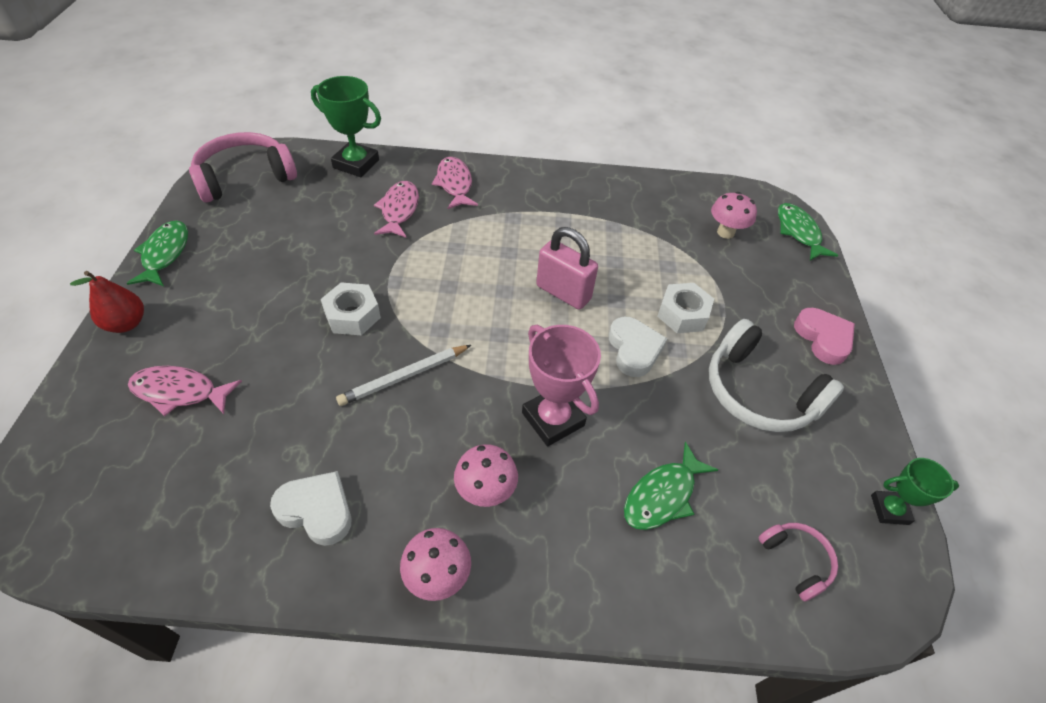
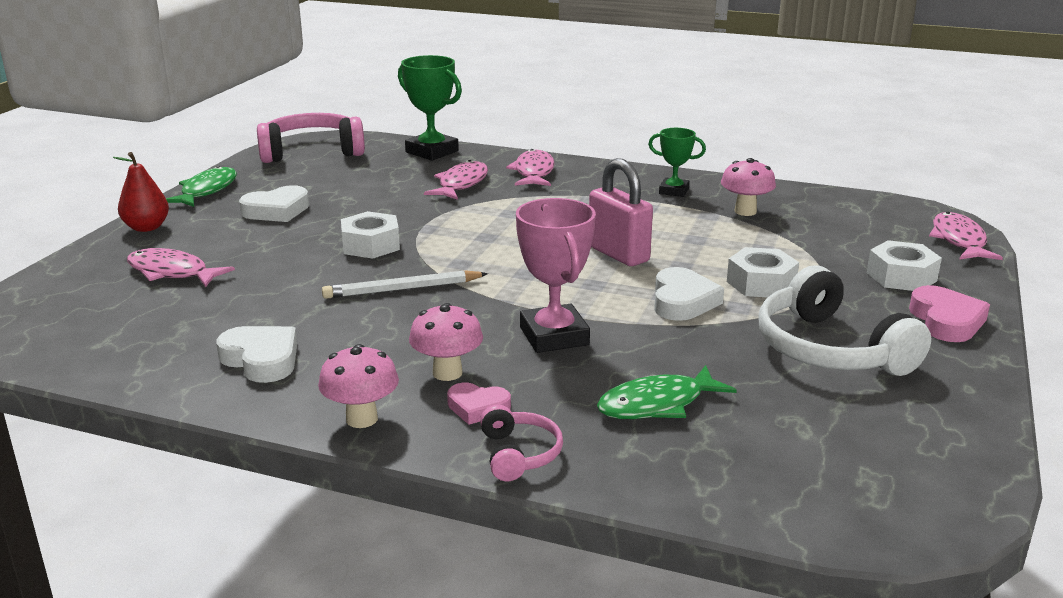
camera: 20 degrees right, 25 degrees down
(246, 276) = (276, 211): none -> white heart
(527, 535) = (477, 407): none -> pink heart
(725, 232) = (855, 232): pink mushroom -> pink mushroom (745, 211)
(776, 287) = (901, 277): none -> white nut
(796, 561) = (805, 476): pink headphones -> pink headphones (519, 454)
(798, 232) = (959, 240): green fish -> pink fish
(889, 509) = (964, 458): green trophy -> green trophy (674, 191)

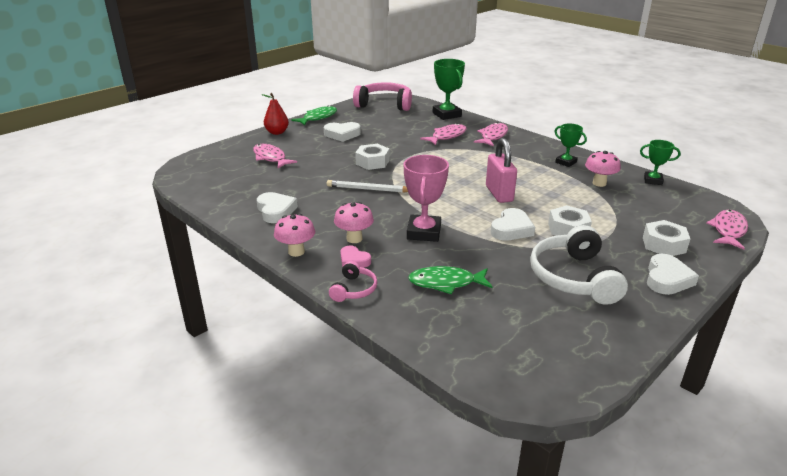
camera: 25 degrees right, 5 degrees up
(811, 194) = (653, 180): none -> green trophy
(946, 321) = (667, 279): pink heart -> white heart

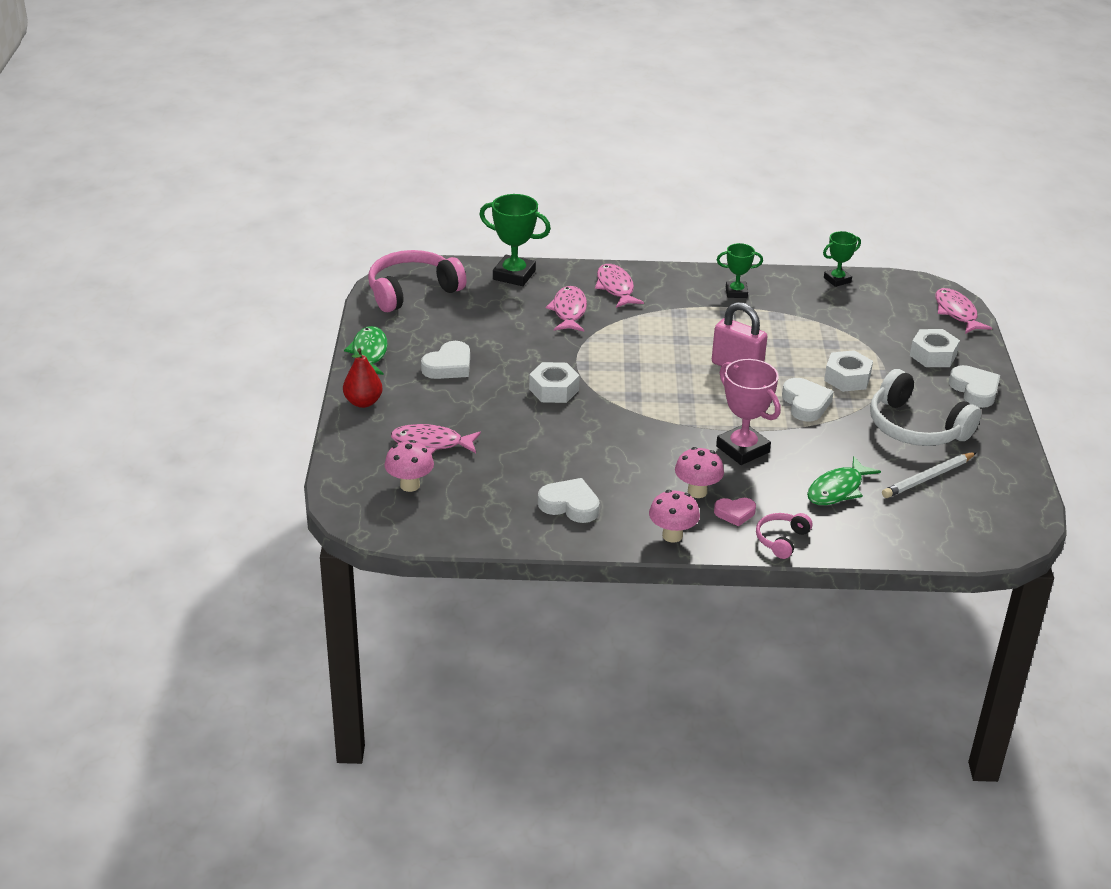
camera: 45 degrees left, 5 degrees up
(354, 289) = (781, 540): pink headphones -> pink headphones turned 120 degrees counterclockwise
(368, 189) = (612, 428): white pencil -> white pencil (928, 478)
(599, 183) = (800, 307): pink mushroom -> pink mushroom (410, 485)

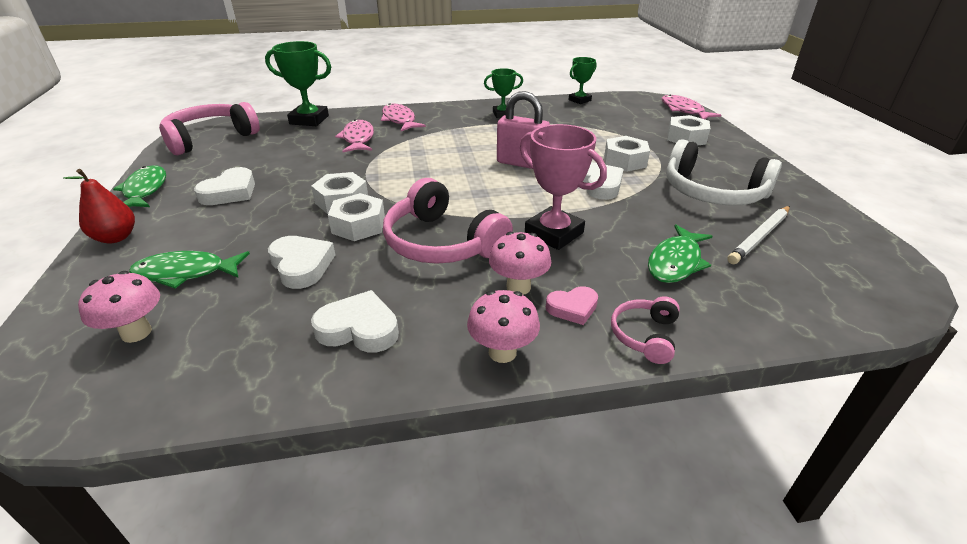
camera: 10 degrees left, 0 degrees up
(431, 443) = (185, 273): pink fish -> green fish
(569, 418) = (359, 225): none -> white nut
(641, 445) = (442, 243): none -> pink headphones
(974, 390) = (740, 158): white heart -> white heart (301, 265)

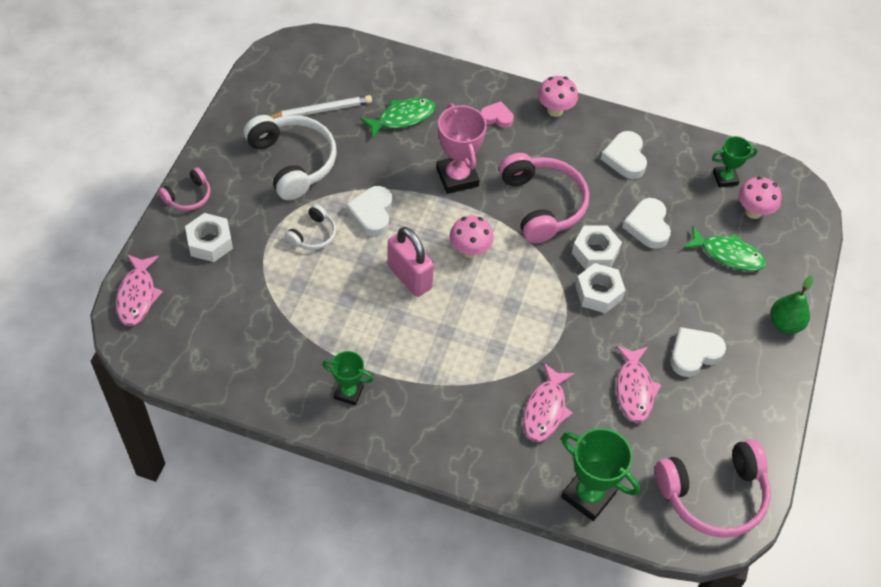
camera: 155 degrees left, 20 degrees up
(116, 237) = (785, 323): red pear -> green pear
(145, 190) = (773, 396): green fish -> none
(359, 329) = (625, 158): white heart -> white heart turned 45 degrees clockwise
(399, 120) = (479, 438): pink fish -> pink fish (634, 389)
(518, 287) = (516, 145): pink mushroom -> pink mushroom (469, 251)
(579, 100) = (224, 384): green trophy -> green trophy (725, 178)
(625, 161) = (313, 235): white nut -> white headphones
(645, 335) = (473, 86): pink headphones -> pink headphones (188, 196)

